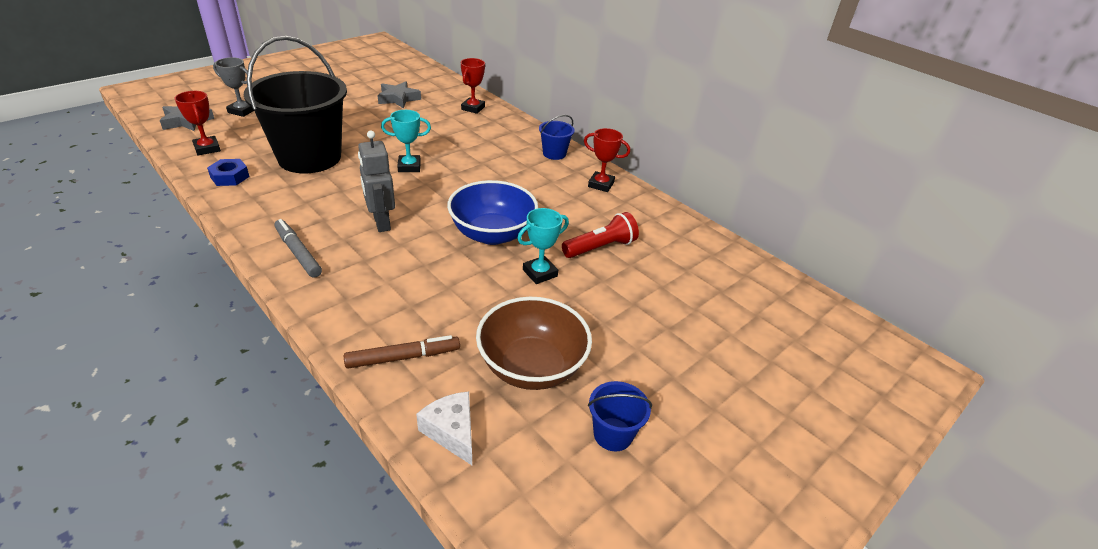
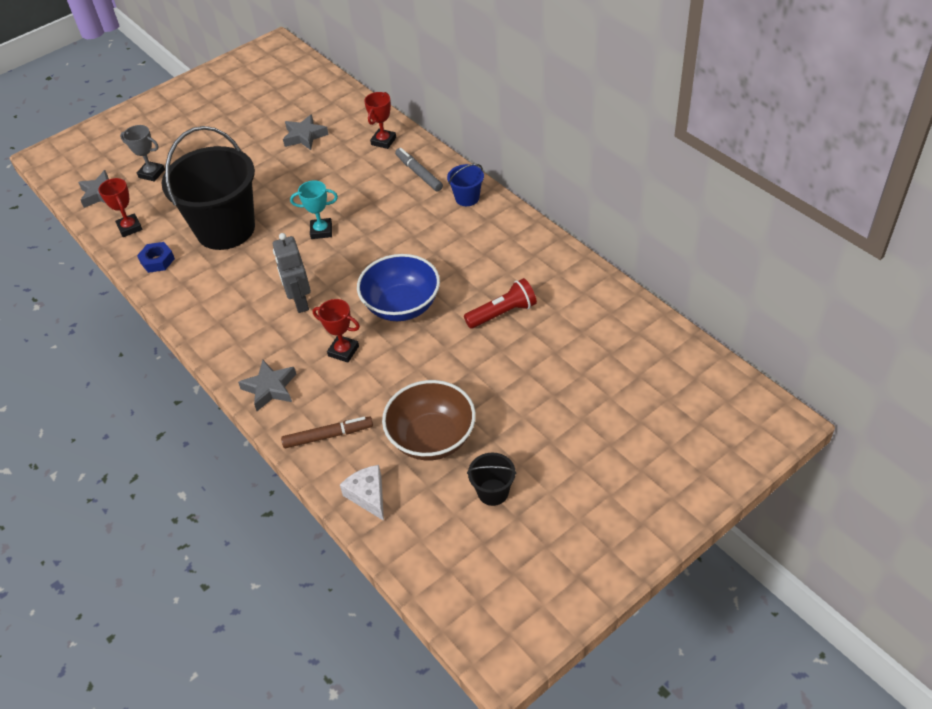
camera: 10 degrees right, 10 degrees up
(298, 253) = (231, 341): grey marker -> grey marker (419, 173)
(337, 302) = (270, 388): none -> grey star
(540, 273) = (444, 346): turquoise trophy -> none
(601, 184) = (511, 235): red trophy -> red trophy (343, 351)
(613, 434) = (493, 492): blue bucket -> black bucket

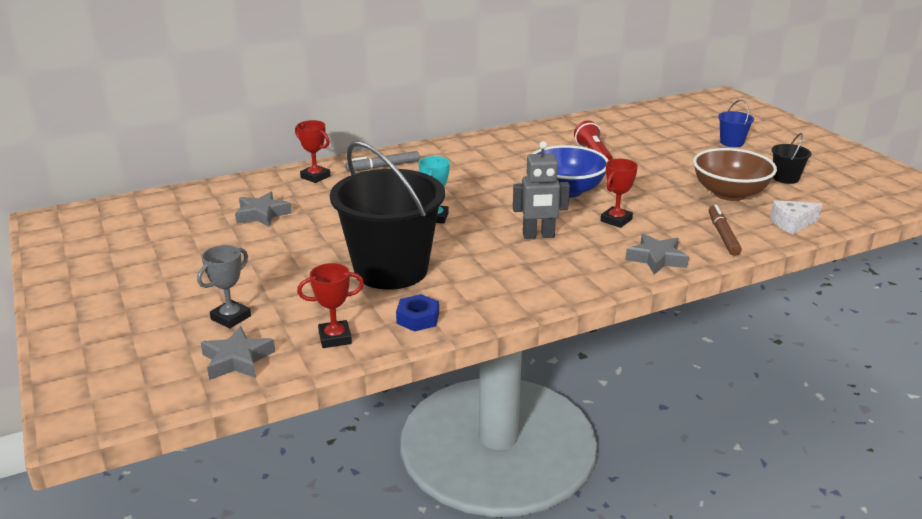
camera: 80 degrees left, 20 degrees down
(467, 198) = (437, 151): blue bucket -> blue bucket (731, 142)

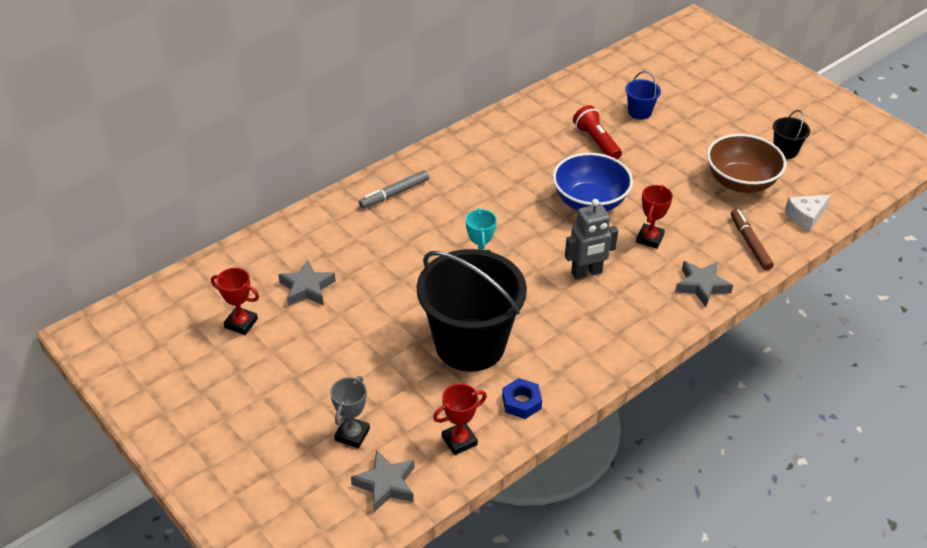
camera: 15 degrees left, 15 degrees up
(315, 177) = (332, 221): red trophy -> red trophy (241, 323)
(731, 142) = (722, 102): blue bucket -> blue bucket (639, 112)

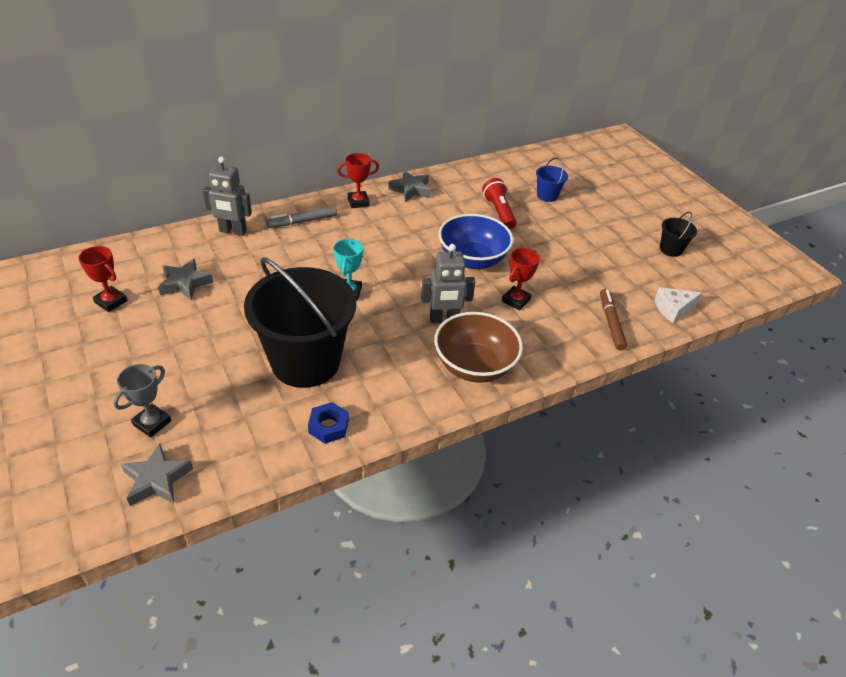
camera: 10 degrees right, 0 degrees up
(326, 220) = (233, 231): none -> grey robot
(459, 441) = (250, 451): red trophy -> red trophy (358, 202)
(702, 286) = (550, 352): grey star -> grey star (411, 190)
(740, 182) = (619, 268): brown bowl -> brown bowl (474, 366)

